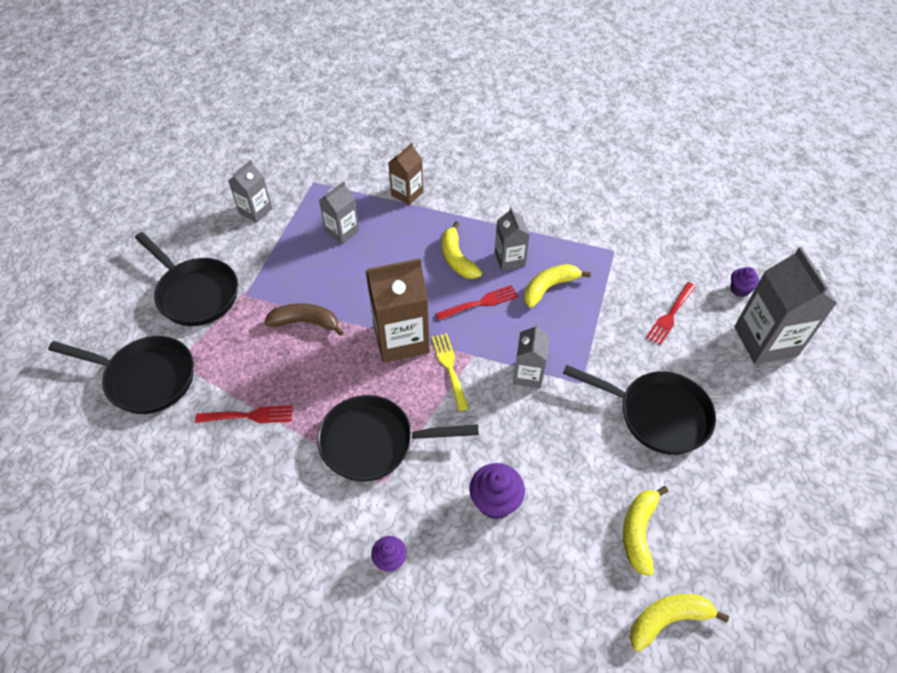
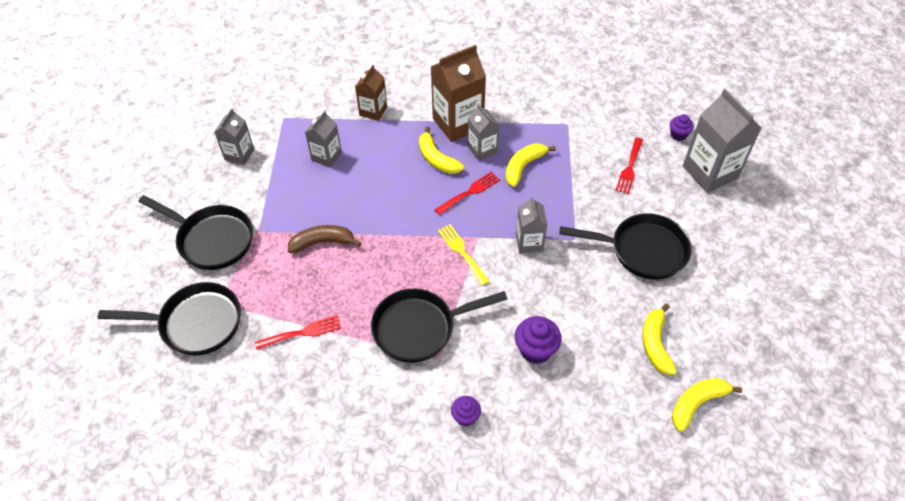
camera: 15 degrees left, 0 degrees up
(401, 339) = (412, 237): brown carton -> brown carton (458, 123)

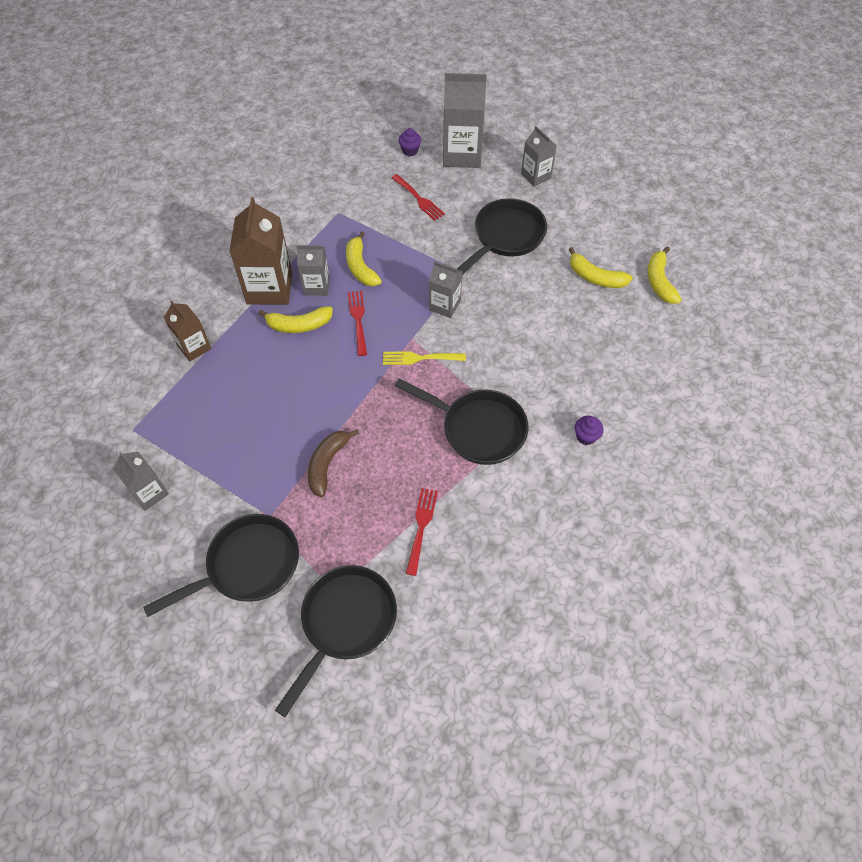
camera: 60 degrees left, 5 degrees up
(326, 156) = (220, 413): grey carton -> grey carton (536, 176)
(419, 328) = (478, 429): black pan -> black pan turned 75 degrees counterclockwise
(535, 350) = (553, 356): purple cupcake -> none

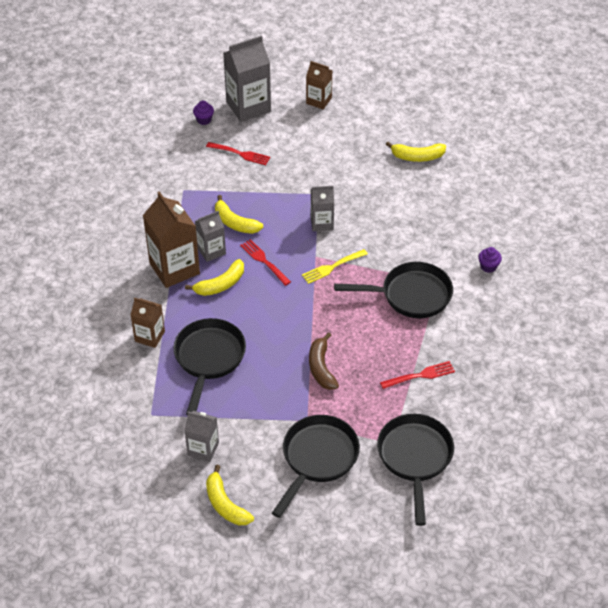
camera: 30 degrees left, 10 degrees down
(421, 527) = (420, 375): red fork -> red fork turned 90 degrees clockwise
(506, 237) = (330, 155): black pan -> black pan (209, 359)
(536, 176) = (319, 101): grey carton -> brown carton
(659, 282) = (464, 141): yellow banana -> yellow banana (225, 504)

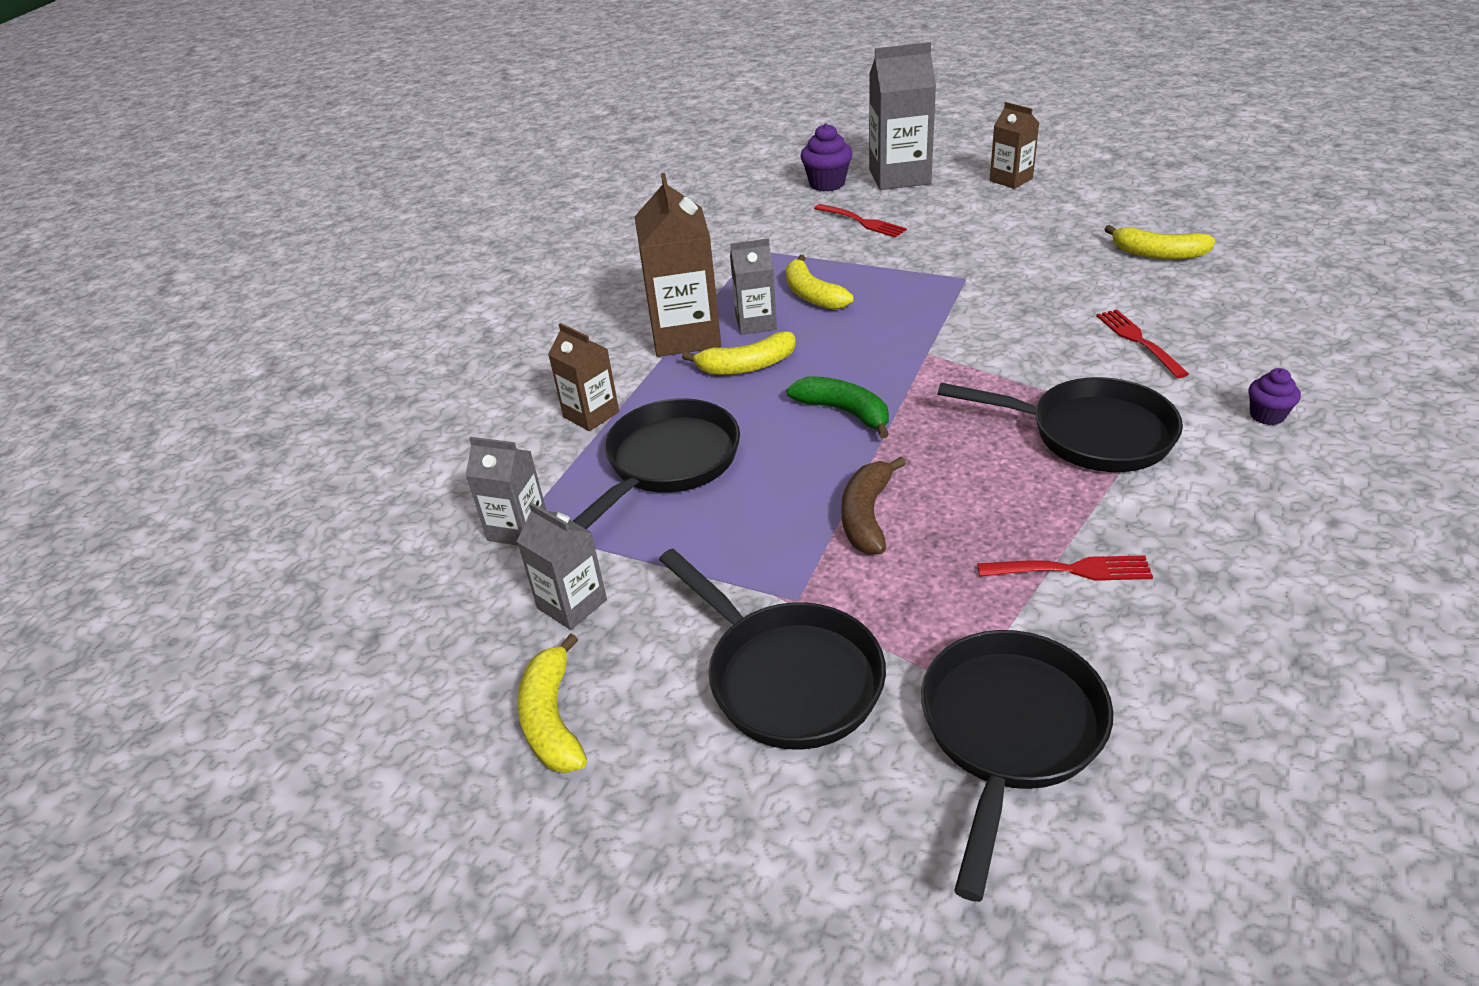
camera: 25 degrees right, 10 degrees down
(204, 120) = (827, 184): purple cupcake -> purple cupcake, size x1.62
(264, 261) = (835, 347): red fork -> red fork (1138, 341)
(286, 306) = (844, 412): none -> green banana
(317, 458) = (787, 677): black pan -> black pan turned 90 degrees clockwise
(322, 223) = (957, 313): grey carton -> grey carton (518, 528)
(332, 267) = (952, 371): yellow fork -> none

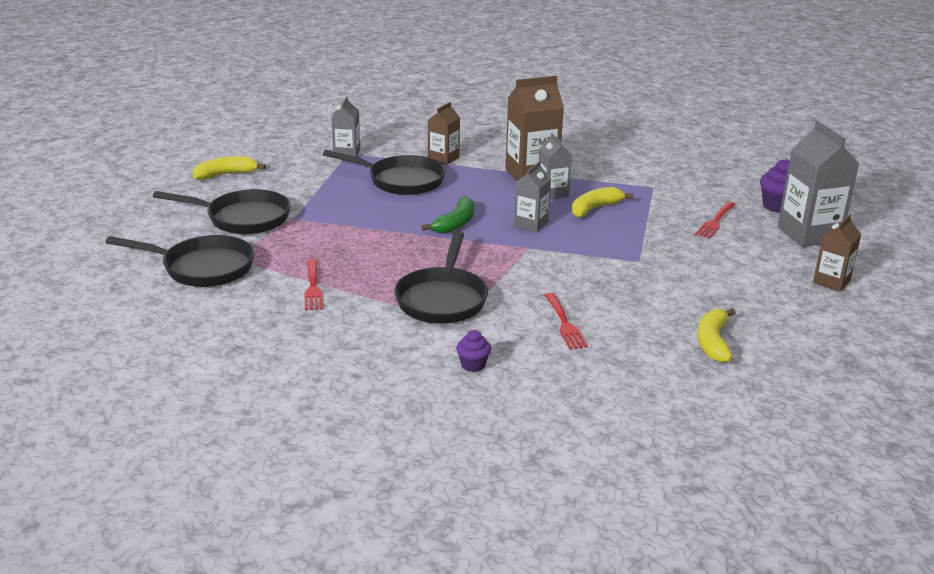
camera: 75 degrees right, 10 degrees down
(572, 604) = (294, 170): grey carton -> grey carton (531, 224)
(747, 366) = (501, 194): yellow banana -> none
(787, 677) = (243, 218): black pan -> black pan turned 120 degrees counterclockwise
(867, 516) = (358, 232): brown banana -> none
(1138, 341) = (564, 323): red fork -> red fork turned 105 degrees clockwise

